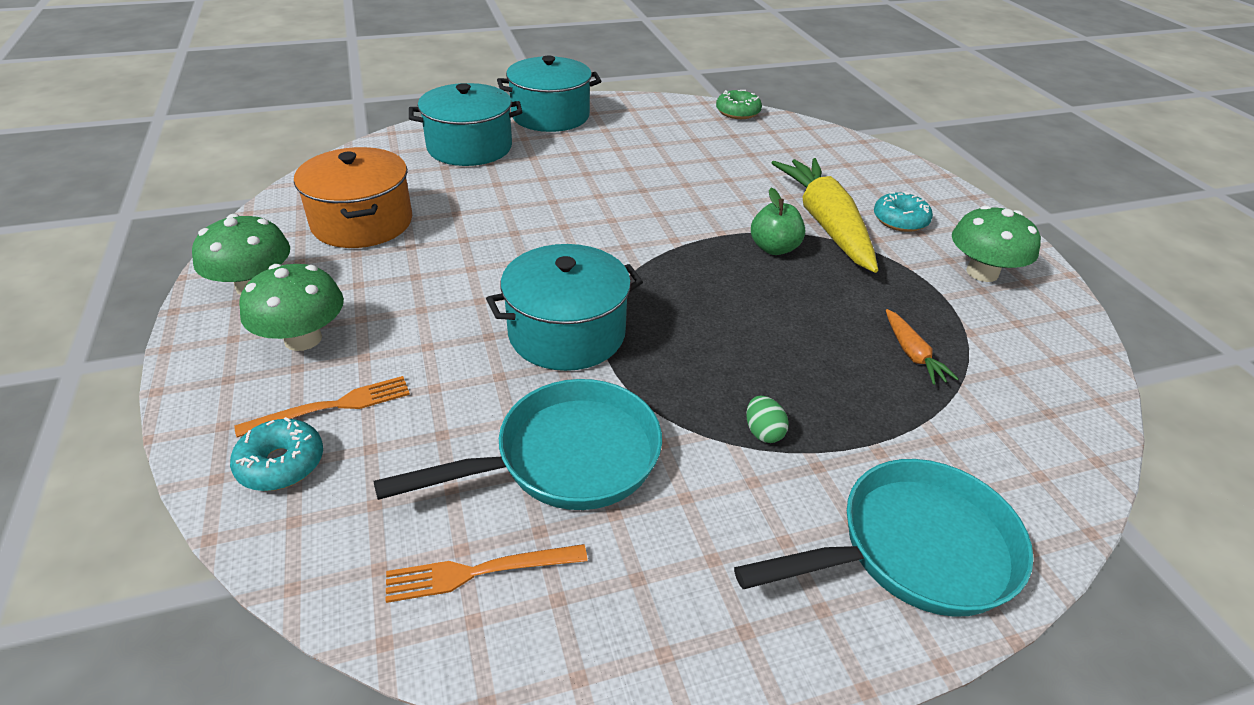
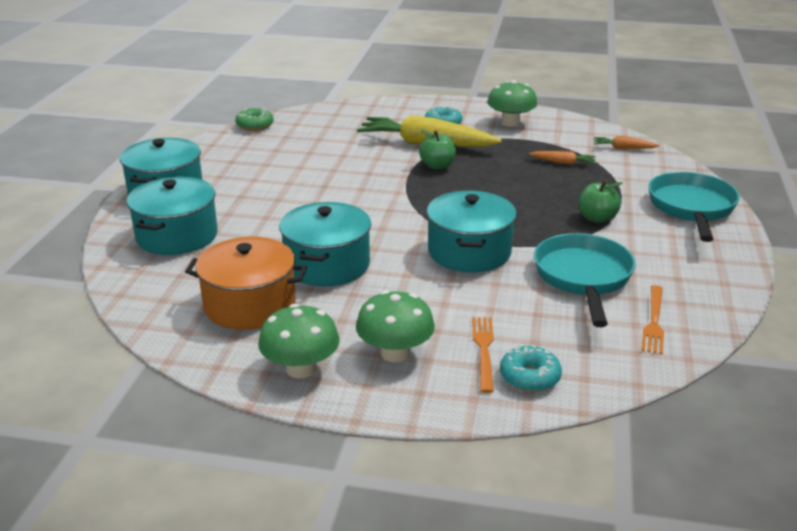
camera: 60 degrees left, 10 degrees down
(467, 242) = (327, 265): none -> turquoise pot
(763, 432) = (597, 218): green egg -> green apple
(1049, 409) = (623, 148): none -> orange carrot

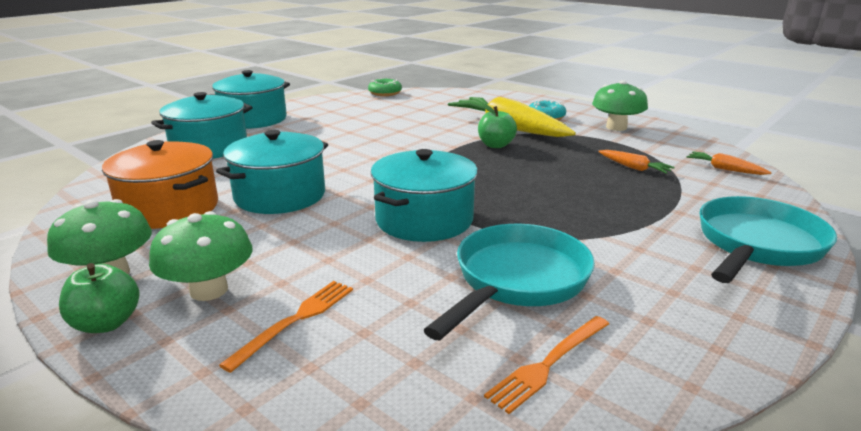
camera: 30 degrees right, 5 degrees down
(529, 377) = (298, 372): turquoise donut -> none
(597, 218) = (611, 225): green apple -> green apple (106, 323)

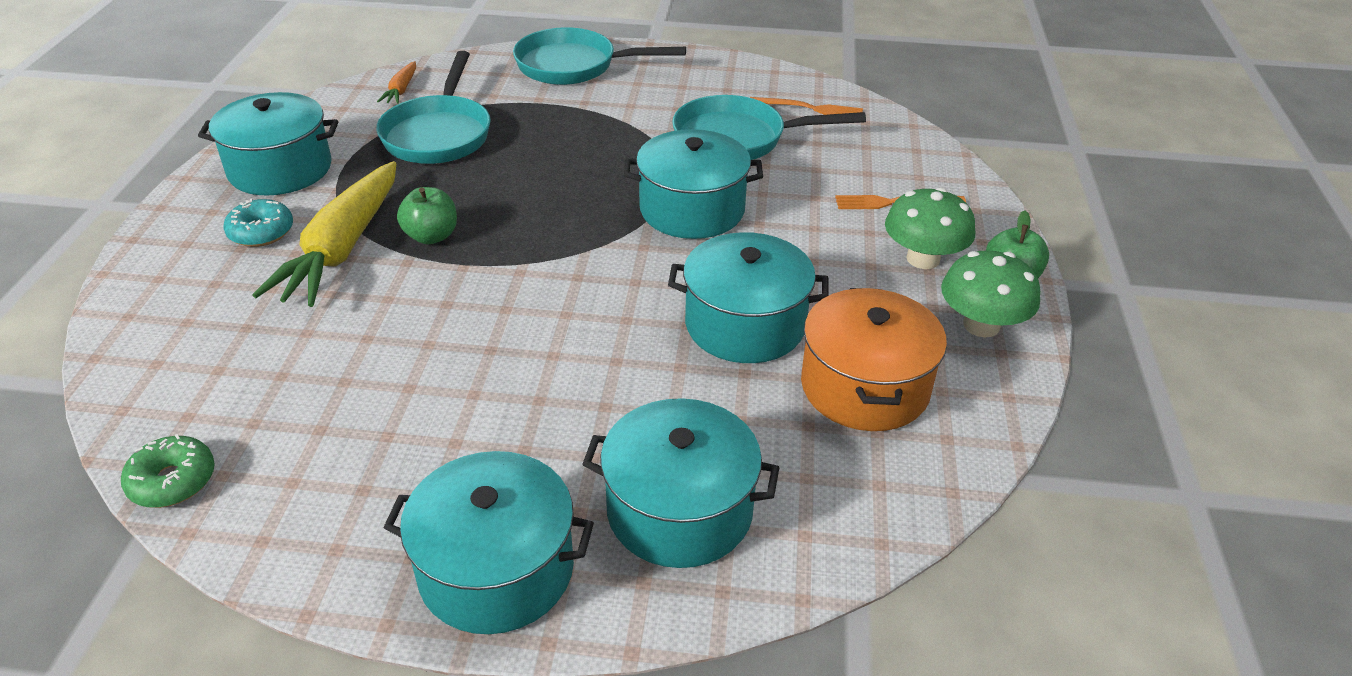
camera: 125 degrees left, 15 degrees up
(616, 127) = (280, 169): green mushroom -> turquoise pot
(634, 168) = (439, 134): orange carrot -> turquoise pan

